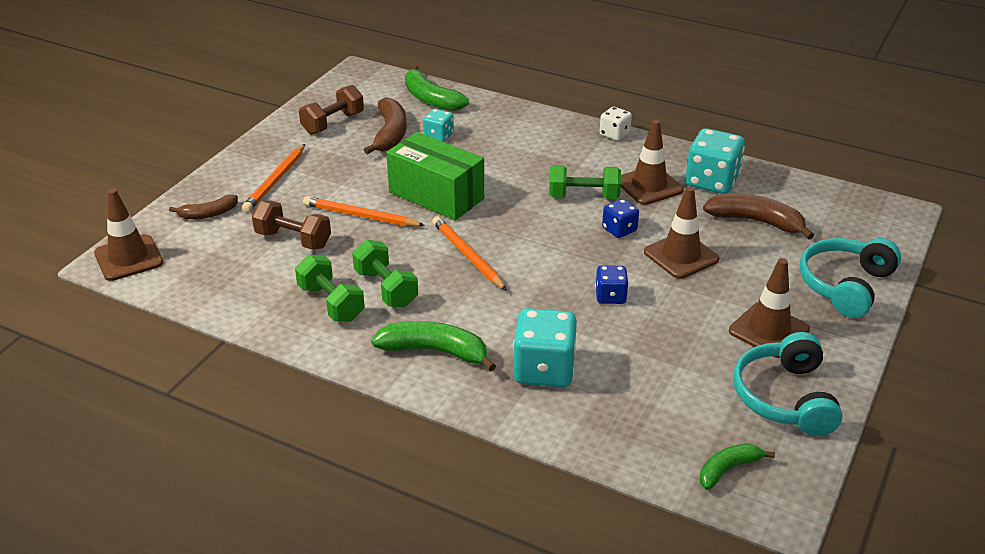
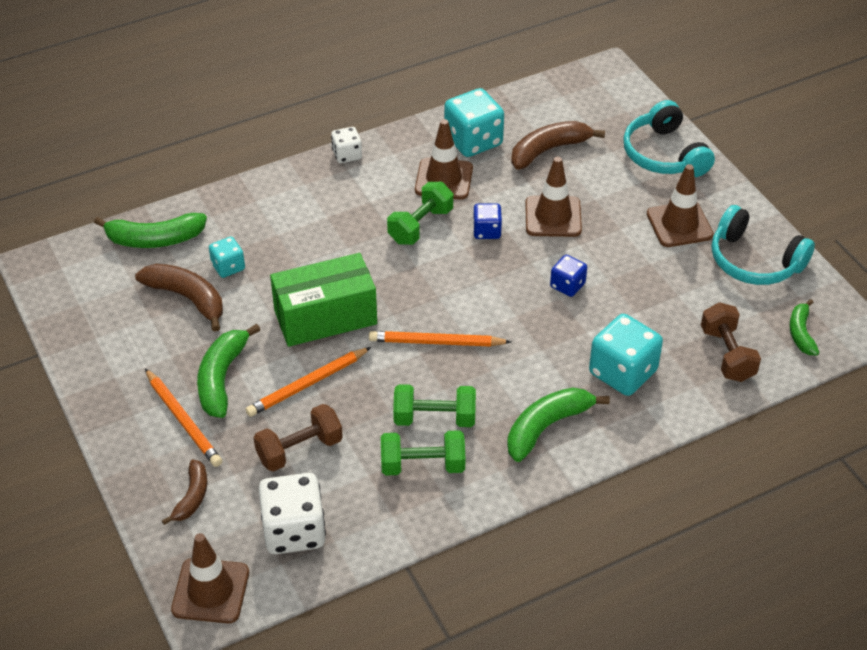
camera: 55 degrees left, 10 degrees up
(213, 270) = (294, 531): none -> white dice
(330, 179) = (222, 378): none -> green banana
(333, 123) = (121, 330): brown dumbbell -> brown dumbbell (727, 354)

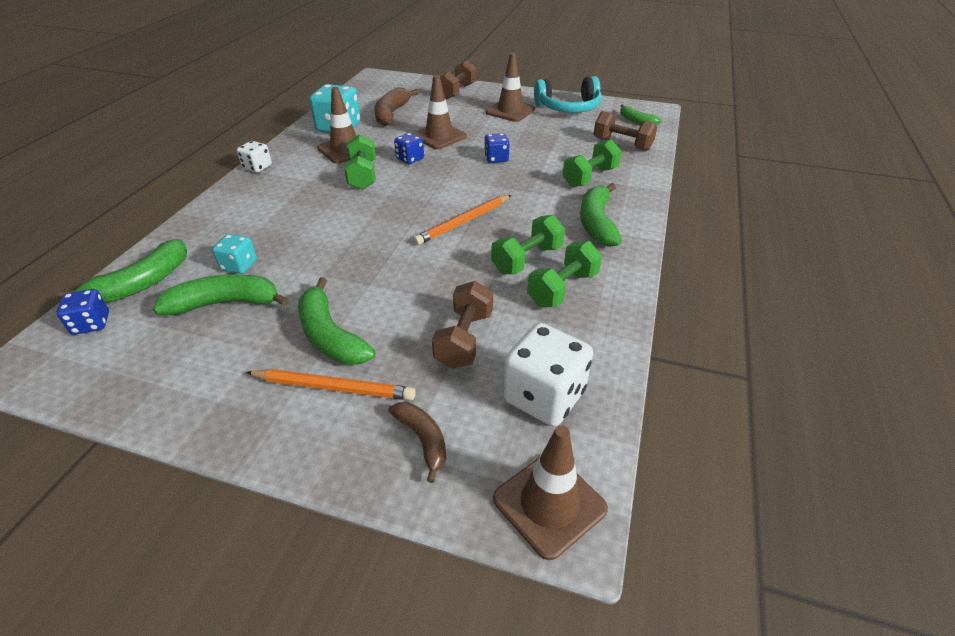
camera: 45 degrees left, 5 degrees down
(99, 256) = (91, 324): none -> blue dice
(187, 298) = (225, 303): brown banana -> green banana
(307, 384) = (409, 296): orange pencil -> none
(325, 317) = (364, 251): green box -> none
(622, 372) = (589, 177): turquoise dice -> green dumbbell
(664, 154) = (457, 92): turquoise headphones -> brown dumbbell

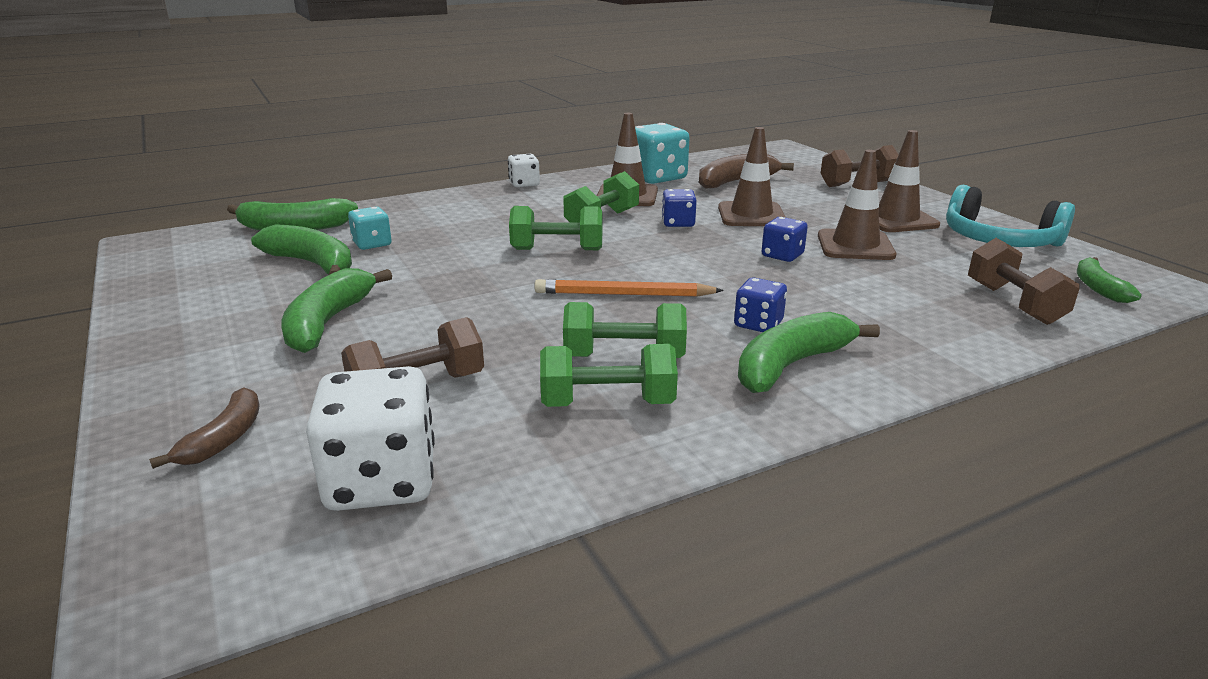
camera: 45 degrees right, 15 degrees down
(91, 324) = (222, 238): blue dice -> blue dice (758, 324)
(334, 387) = (254, 359): orange pencil -> none
(549, 503) = (190, 570): brown traffic cone -> brown traffic cone (855, 246)
(589, 177) = (881, 318): green dumbbell -> green dumbbell (557, 250)

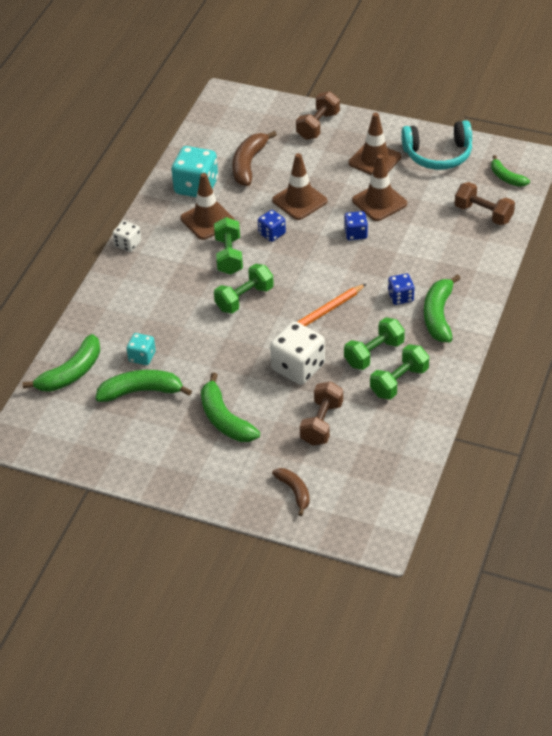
camera: 40 degrees left, 20 degrees up
(381, 481) = (374, 465): white dice -> white dice (298, 367)

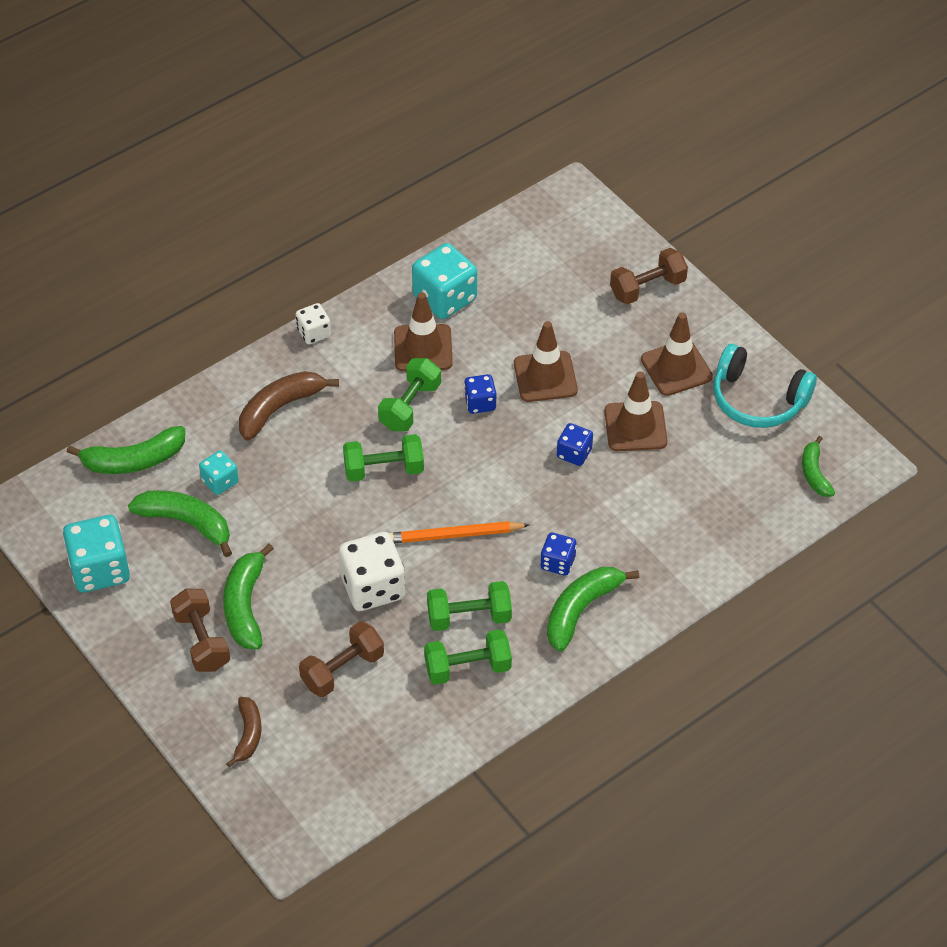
camera: 30 degrees right, 5 degrees up
(106, 448) = (100, 570): none -> turquoise dice
(248, 164) = (526, 299): brown banana -> brown banana (280, 408)
(483, 214) = (745, 507): brown dumbbell -> brown dumbbell (202, 641)

